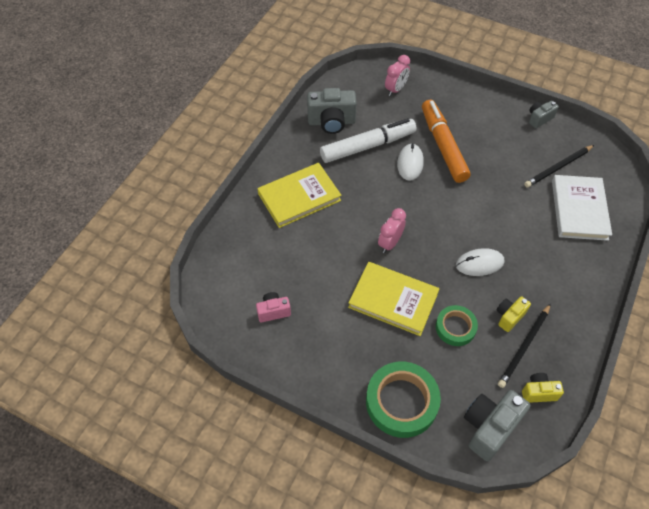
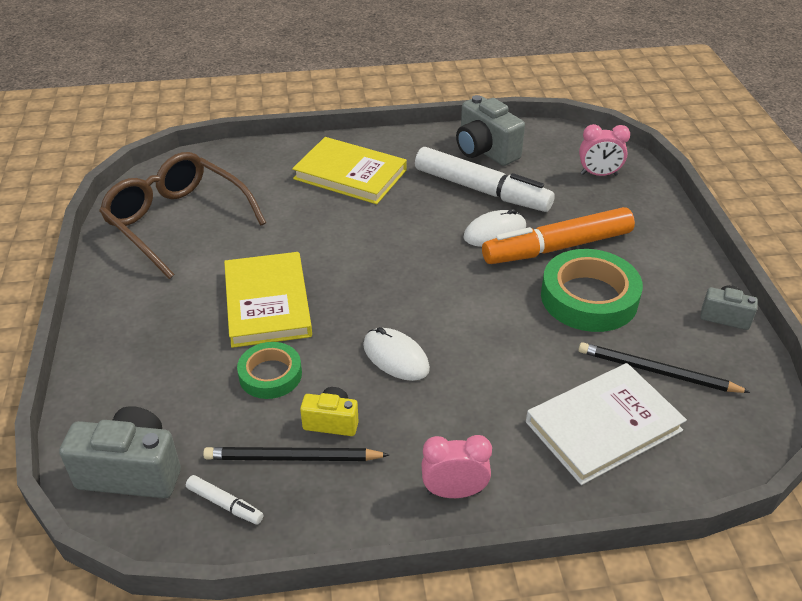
camera: 55 degrees right, 15 degrees down
(273, 311) = (177, 222): pink camera -> brown glasses
(390, 243) = (352, 266): pink clock -> pink clock (454, 492)
(401, 402) = (121, 370): green tape -> green tape (589, 297)
(443, 146) = (557, 247): orange marker -> orange marker turned 150 degrees counterclockwise
(538, 392) = (225, 504): yellow camera -> white marker

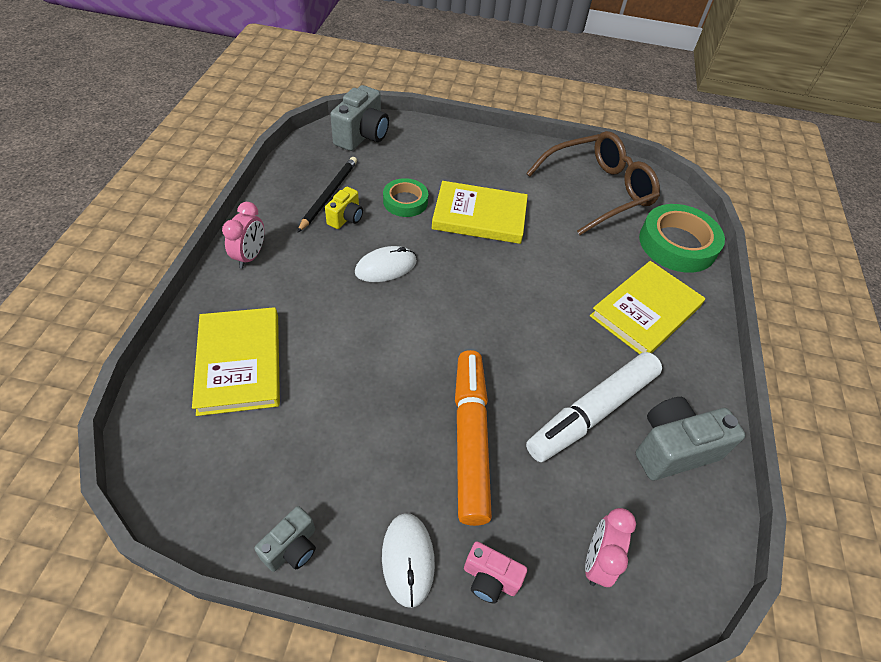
camera: 105 degrees right, 10 degrees up
(225, 504) = (315, 163): white marker -> none
(494, 232) = (515, 393): white mouse -> white mouse (408, 559)
(589, 297) = (384, 429): green tape -> green tape (677, 244)
(603, 426) = (239, 363): white book -> yellow book
(653, 216) = (490, 579): none -> pink camera
(657, 372) = (265, 434): black pencil -> none

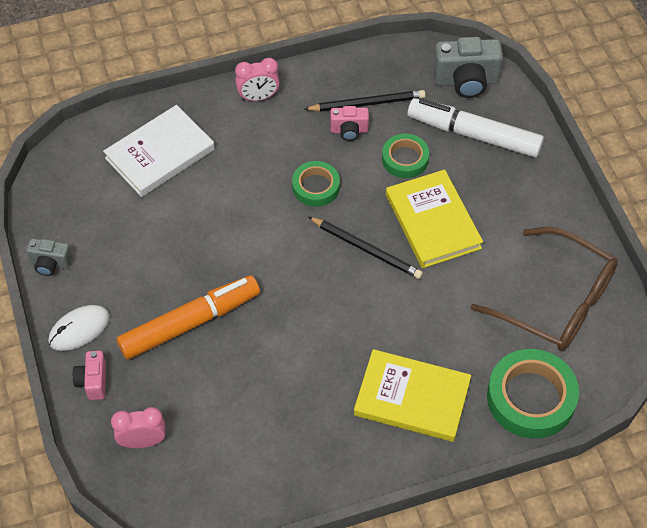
camera: 65 degrees right, 5 degrees up
(239, 363) = (160, 154): yellow book -> white book
(346, 218) = (349, 130): yellow camera -> pink camera
(386, 267) = (316, 187): white mouse -> green tape
(477, 267) = (366, 249): none -> black pencil
(592, 412) = (268, 394): white marker -> white marker (474, 135)
(673, 449) = (271, 464): grey camera -> none

